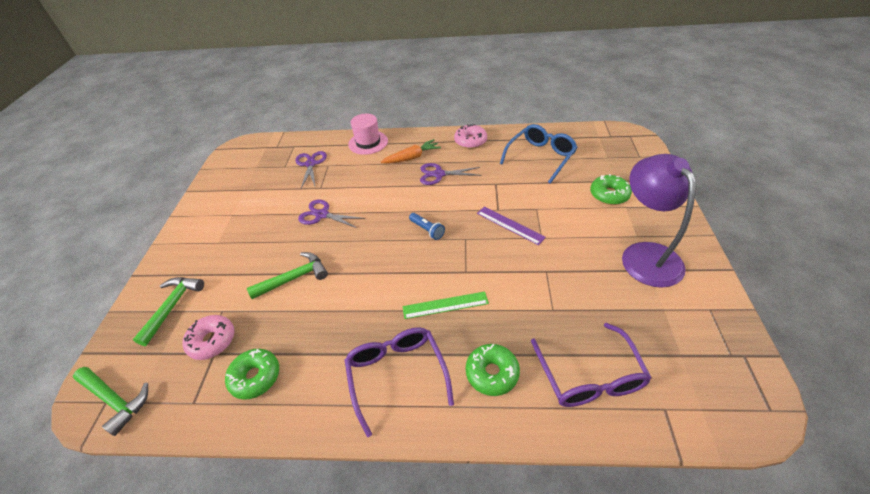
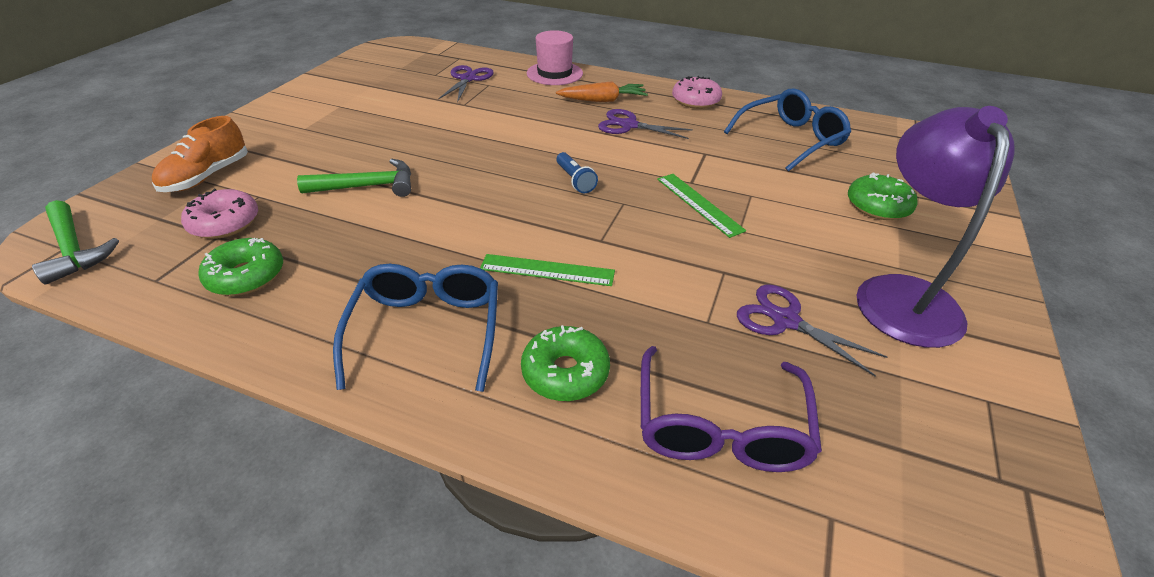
camera: 15 degrees right, 5 degrees down
(172, 306) = (207, 176): green hammer -> orange shoe
(322, 215) = (447, 131): purple scissors -> purple scissors (785, 320)
(397, 374) = (427, 330): purple glasses -> blue glasses
(510, 225) = (699, 204): purple ruler -> green ruler

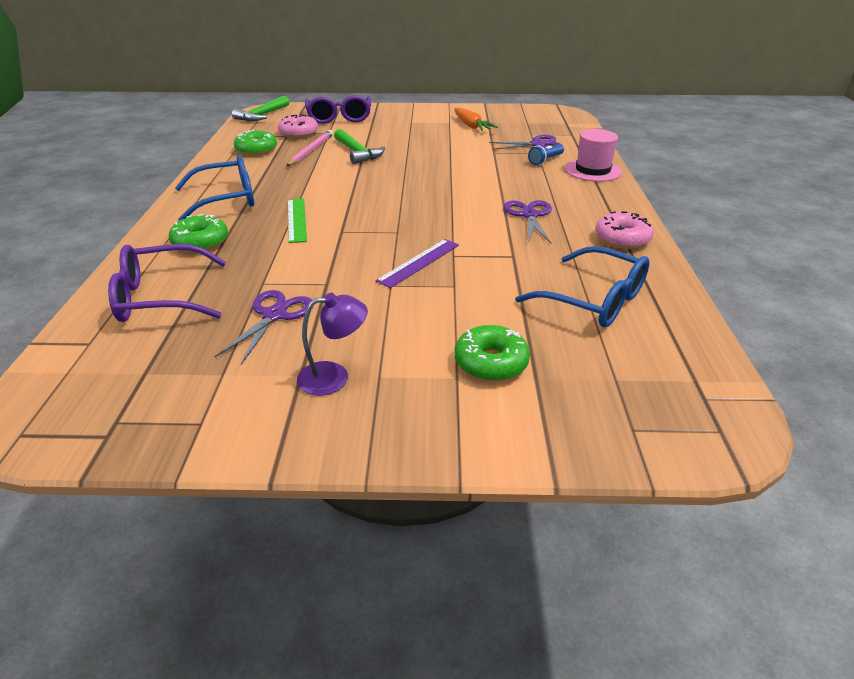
camera: 70 degrees right, 5 degrees down
(207, 176) = (339, 118): orange shoe -> purple glasses
(314, 223) = (311, 150): none -> pink pencil
(575, 180) = (416, 209): blue flashlight -> blue flashlight (545, 160)
(603, 100) = (565, 197): orange carrot -> orange carrot (471, 126)
(699, 204) = (419, 262): green ruler -> purple ruler
(902, 294) = (334, 377): purple lamp -> purple lamp, size x0.51

